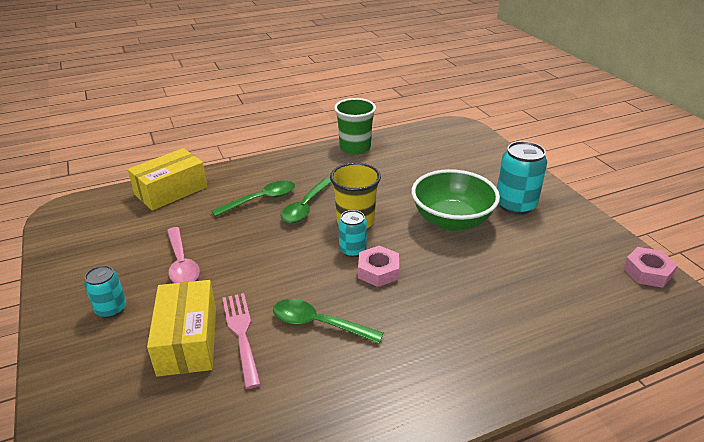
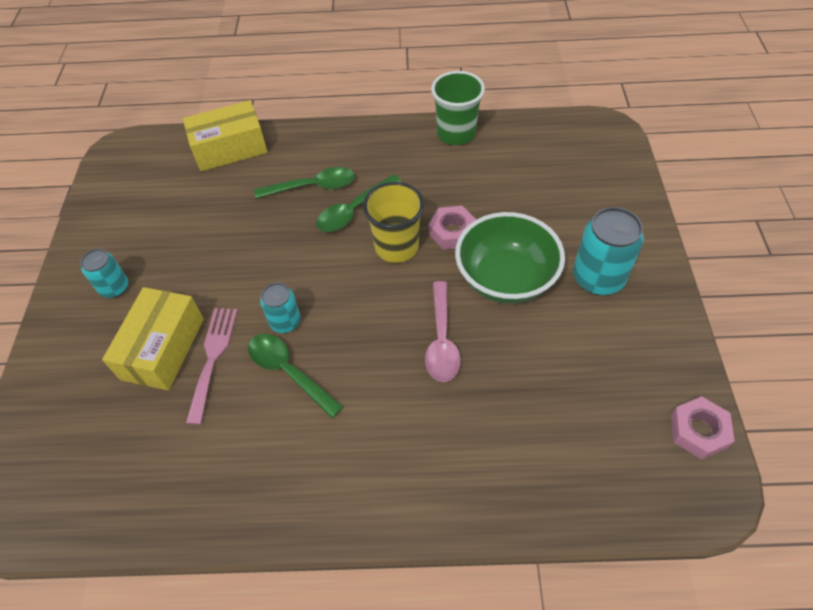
camera: 25 degrees right, 20 degrees up
(182, 263) = (198, 251): pink spoon -> pink spoon (442, 340)
(352, 250) = (372, 287): turquoise can -> turquoise can (285, 322)
(378, 271) = (383, 324): pink nut -> pink nut (452, 232)

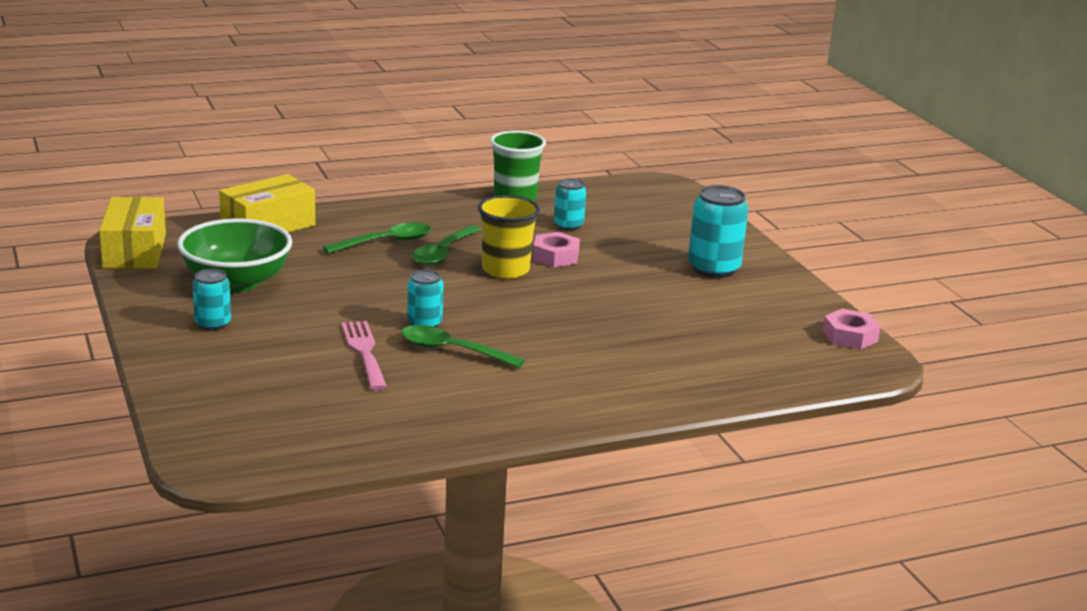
camera: 25 degrees left, 30 degrees down
(163, 348) = (304, 353): yellow box -> yellow box (134, 251)
(442, 340) = (591, 317): pink spoon -> none
(486, 183) = (568, 225): none -> turquoise can
(505, 278) = (627, 277): green bowl -> green bowl (236, 282)

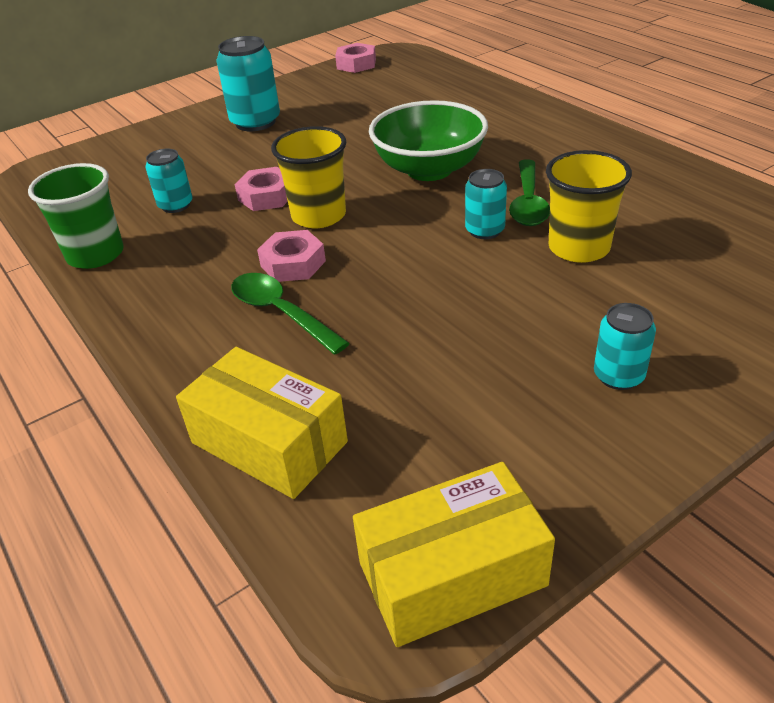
camera: 100 degrees left, 15 degrees up
(236, 282) = (485, 401): green bowl -> green bowl (429, 169)
(364, 352) = (579, 248): pink fork -> yellow cup
(443, 253) = (293, 264): green spoon -> pink nut

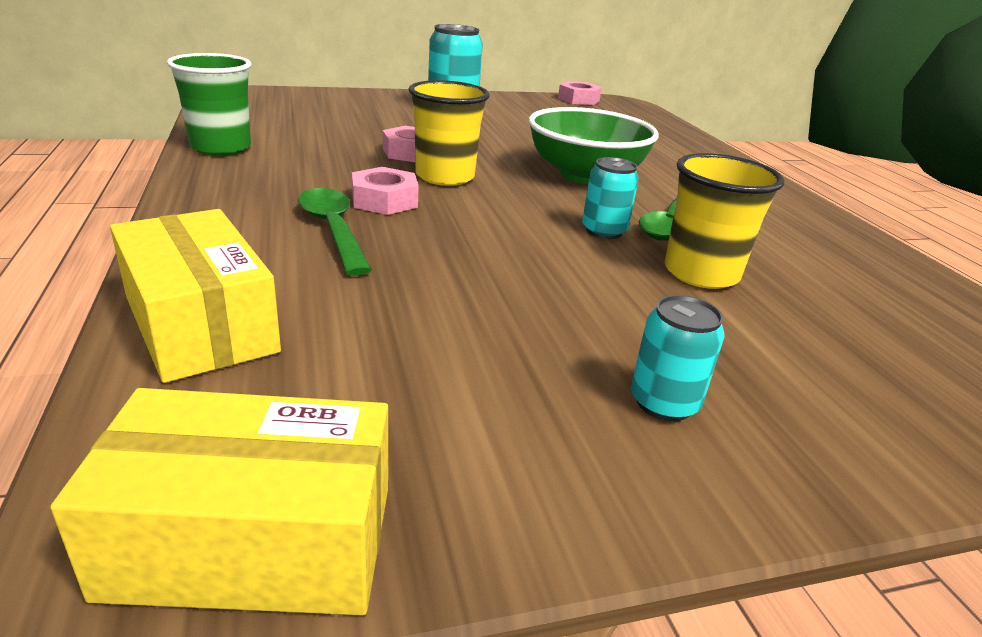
camera: 15 degrees right, 10 degrees down
(175, 205) = (325, 137): turquoise can -> none

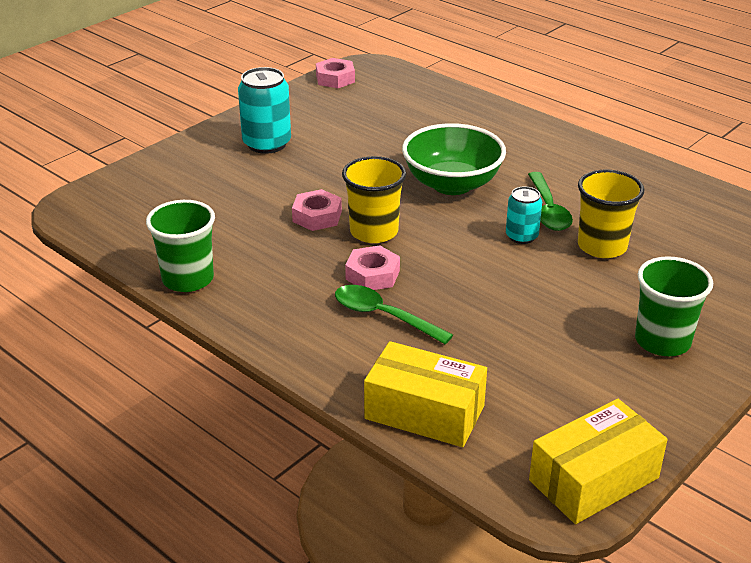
camera: 30 degrees left, 5 degrees up
(664, 403) = (662, 341): turquoise can -> green cup

